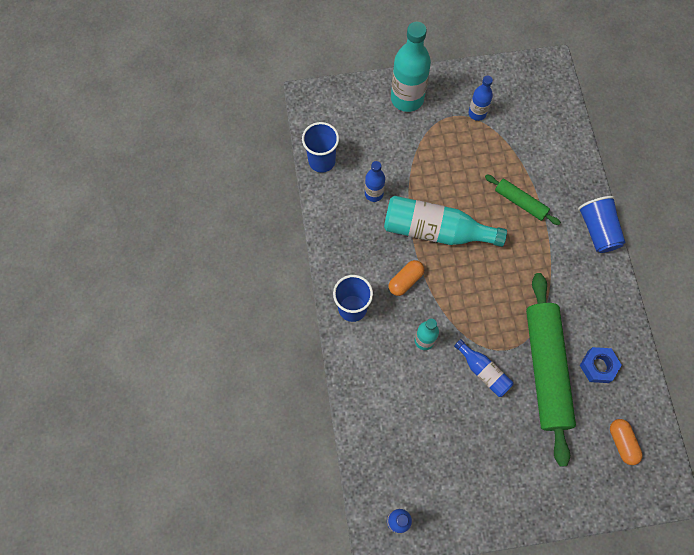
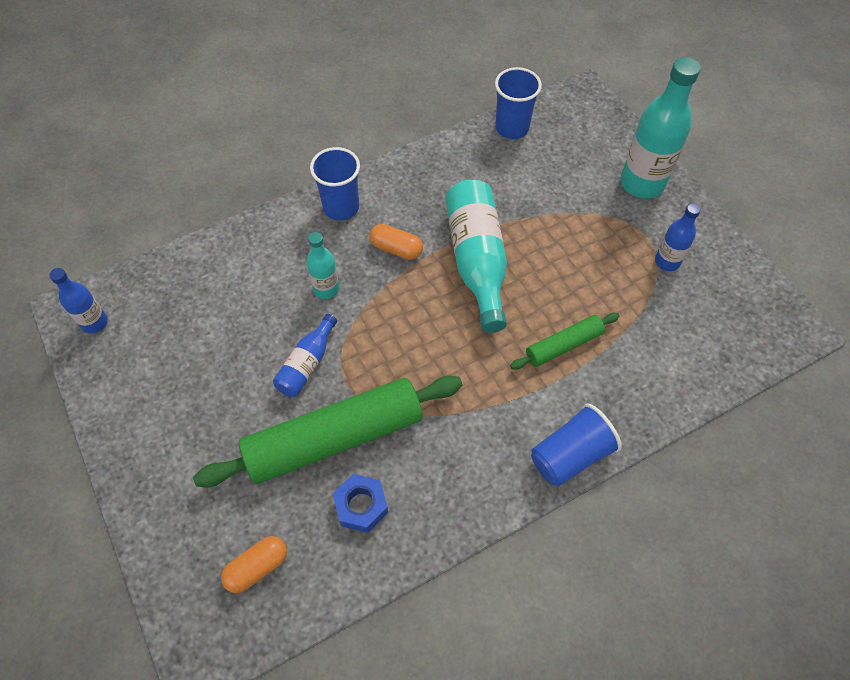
camera: 70 degrees right, 10 degrees down
(374, 194) = (495, 187): blue bottle -> none
(520, 202) = (563, 345): green rolling pin -> green rolling pin turned 45 degrees clockwise

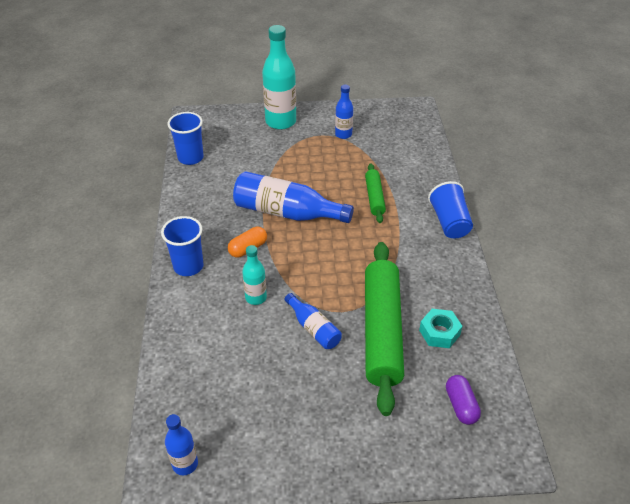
camera: 65 degrees left, 15 degrees down
(257, 567) = (461, 405): orange capsule -> purple capsule
(361, 506) = (439, 332): blue nut -> turquoise nut
(477, 261) = (287, 212): turquoise bottle -> blue bottle

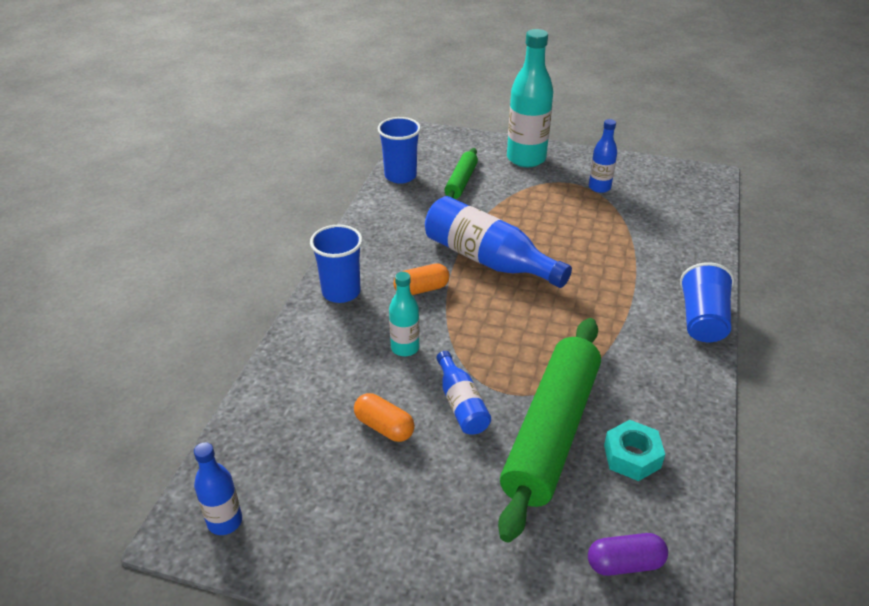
camera: 20 degrees right, 5 degrees down
(267, 361) = (384, 427): none -> orange capsule
(374, 197) = (610, 267): green rolling pin -> green rolling pin (461, 182)
(461, 405) = (625, 563): purple capsule -> purple capsule turned 75 degrees clockwise

